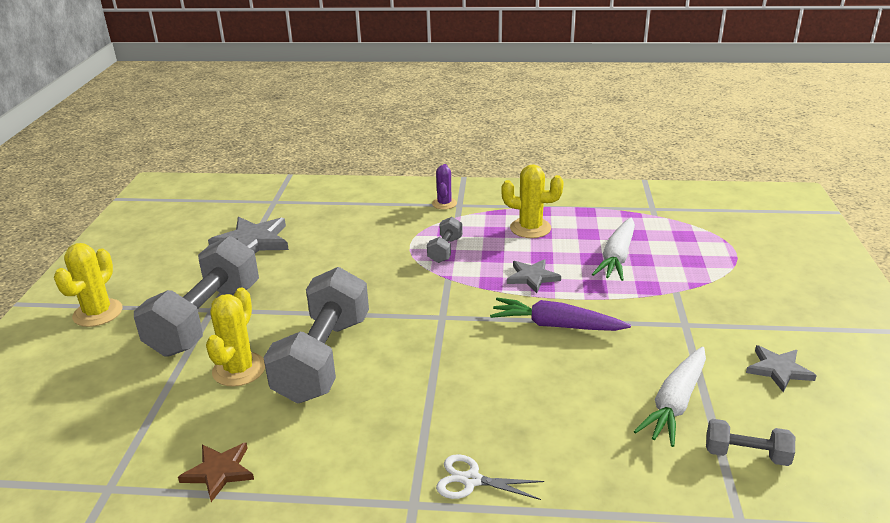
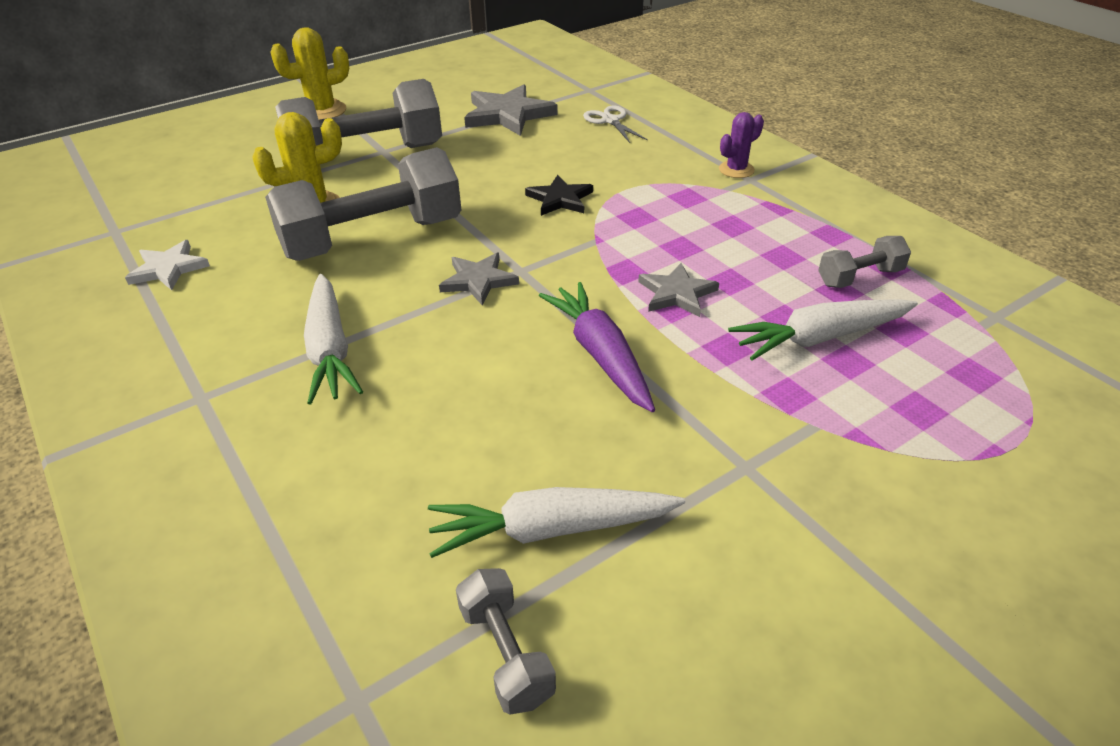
camera: 50 degrees right, 10 degrees up
(219, 472) = (168, 268): brown star -> white star
(387, 269) = (560, 199): none -> black star
(430, 424) = (330, 350): none -> white carrot
(445, 250) = (646, 213): grey dumbbell -> grey dumbbell (859, 277)
(471, 480) = (263, 419): white scissors -> white scissors (610, 120)
(530, 228) = (779, 245): yellow cactus -> none
(778, 370) = (753, 618): grey star -> grey star (478, 280)

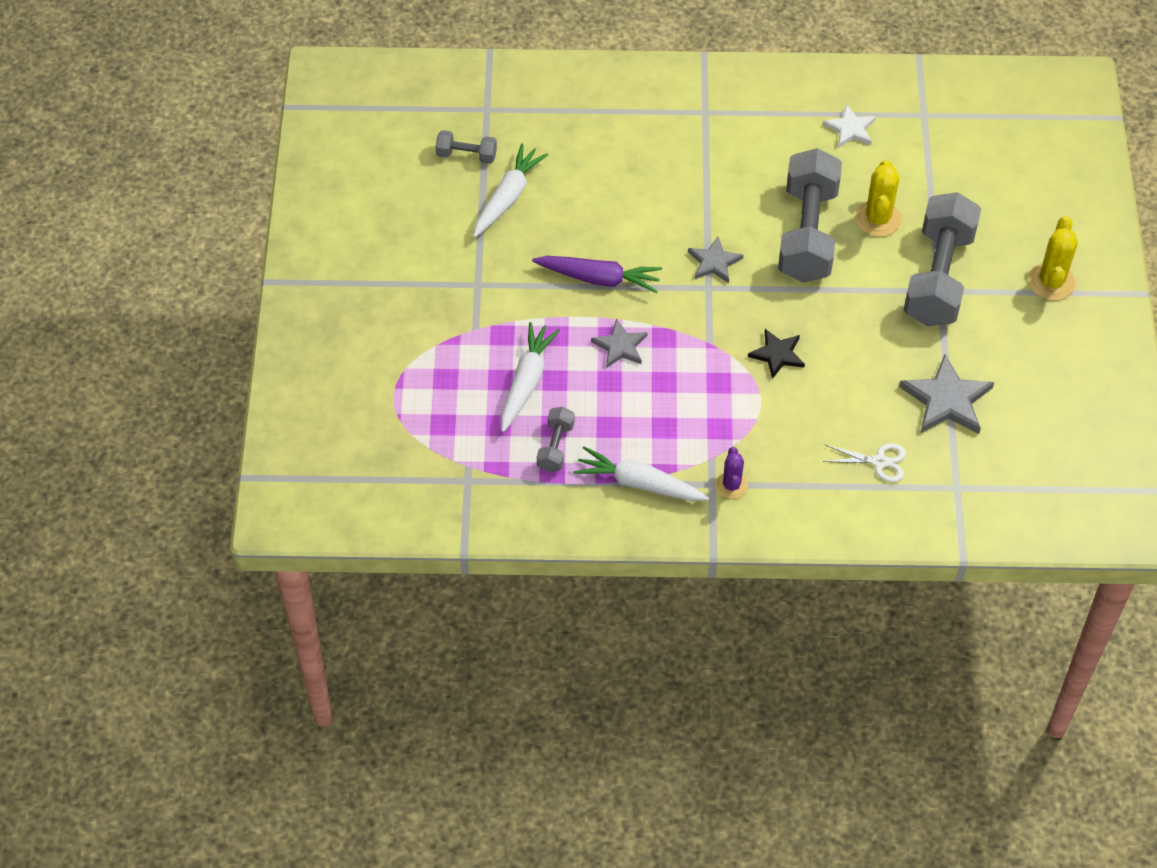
camera: 125 degrees right, 15 degrees up
(330, 350) = (702, 172): white carrot -> white carrot (639, 483)

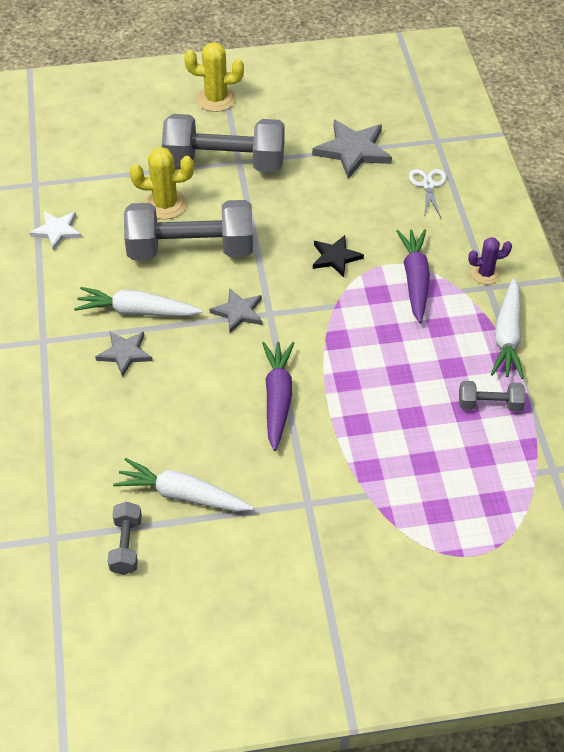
camera: 100 degrees left, 5 degrees down
(526, 381) = (421, 439): white carrot -> white carrot (136, 311)
(620, 346) = (357, 371): grey star -> grey star (125, 353)
(734, 419) = (415, 279): none -> purple carrot

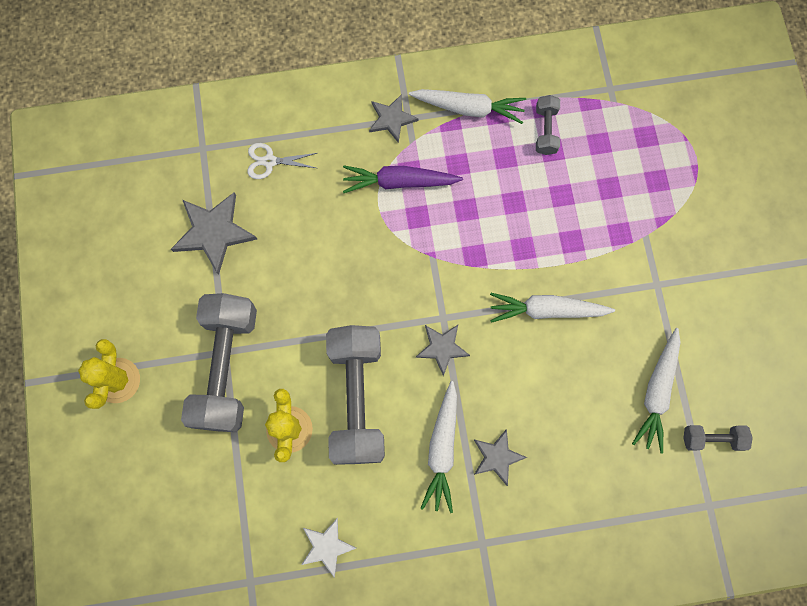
camera: 90 degrees left, 25 degrees up
(277, 398) = (546, 310): purple carrot -> white carrot
(335, 257) = (369, 254): black star -> none
(485, 274) = (392, 119): purple cactus -> grey star

